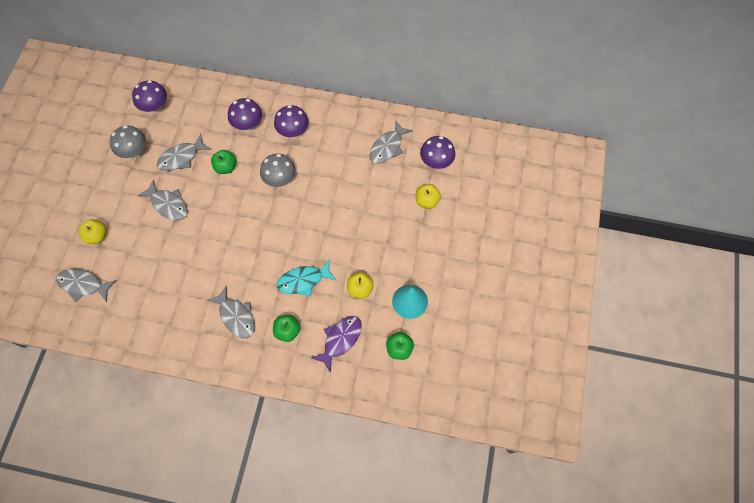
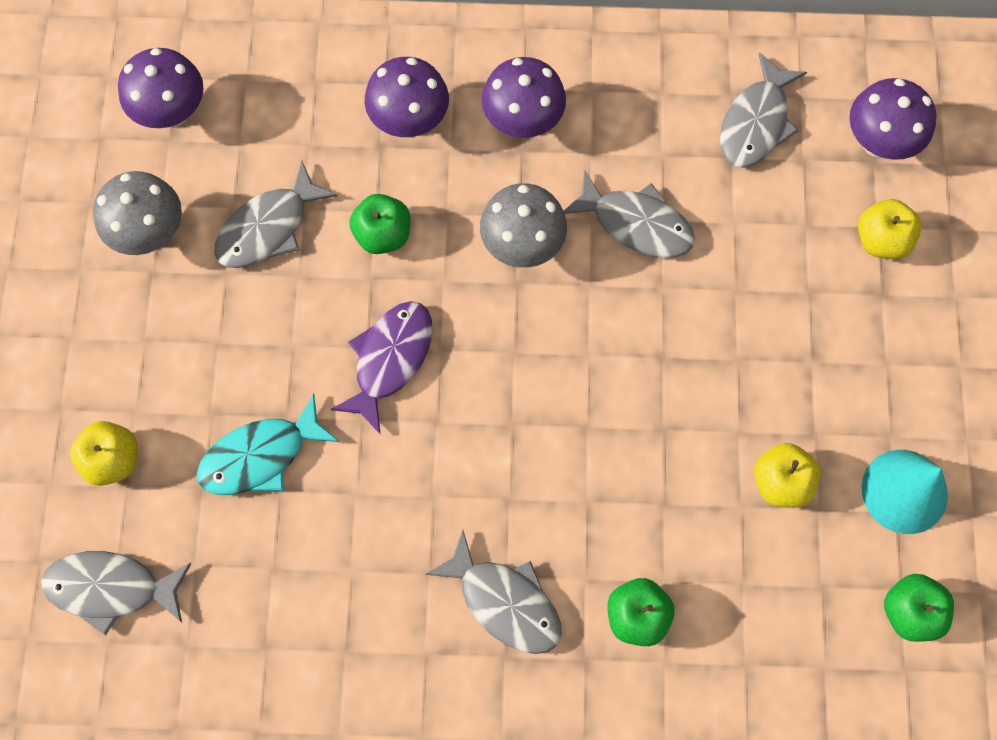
camera: 10 degrees left, 5 degrees up
(168, 204) = (267, 351): grey fish -> grey fish (636, 223)
(303, 281) = (642, 484): turquoise fish -> turquoise fish (261, 456)
(340, 340) = (767, 614): purple fish -> purple fish (390, 360)

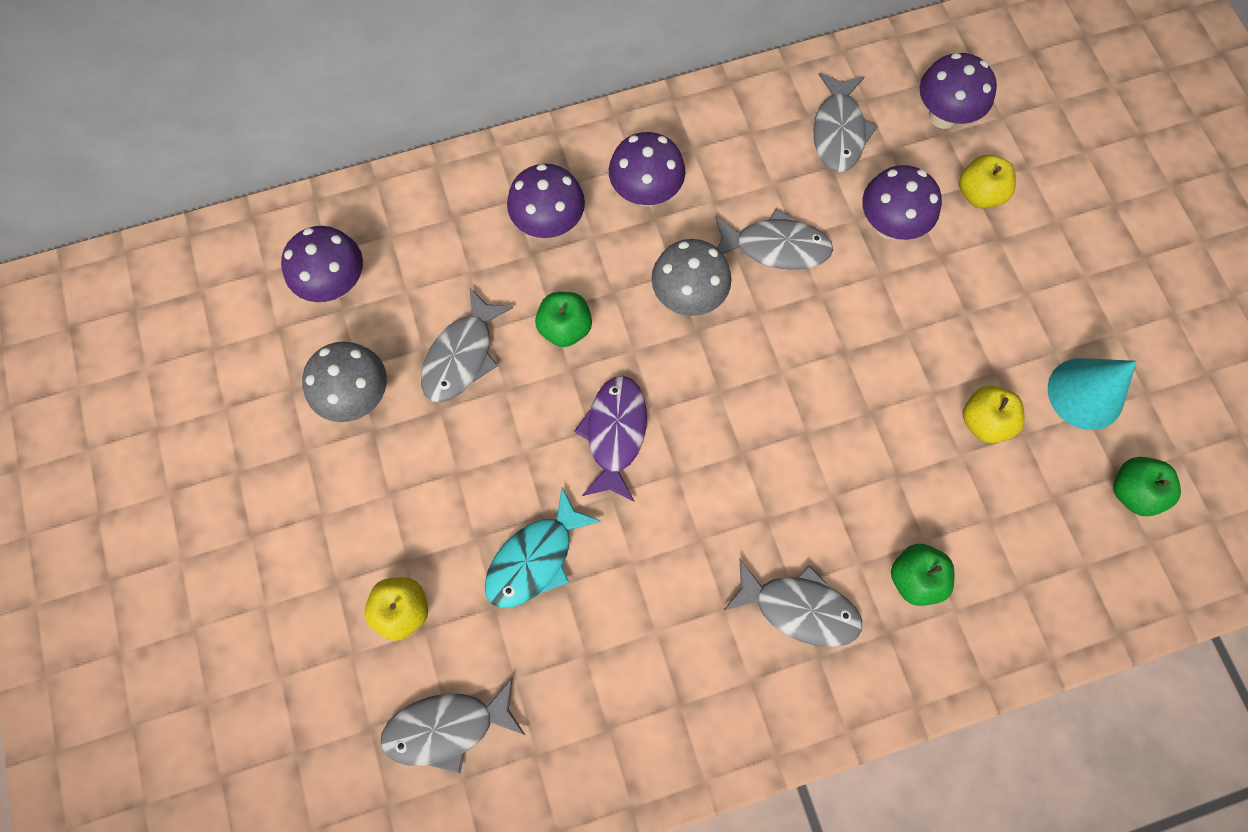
camera: 20 degrees left, 0 degrees up
(767, 241) = (889, 225): none -> purple mushroom

